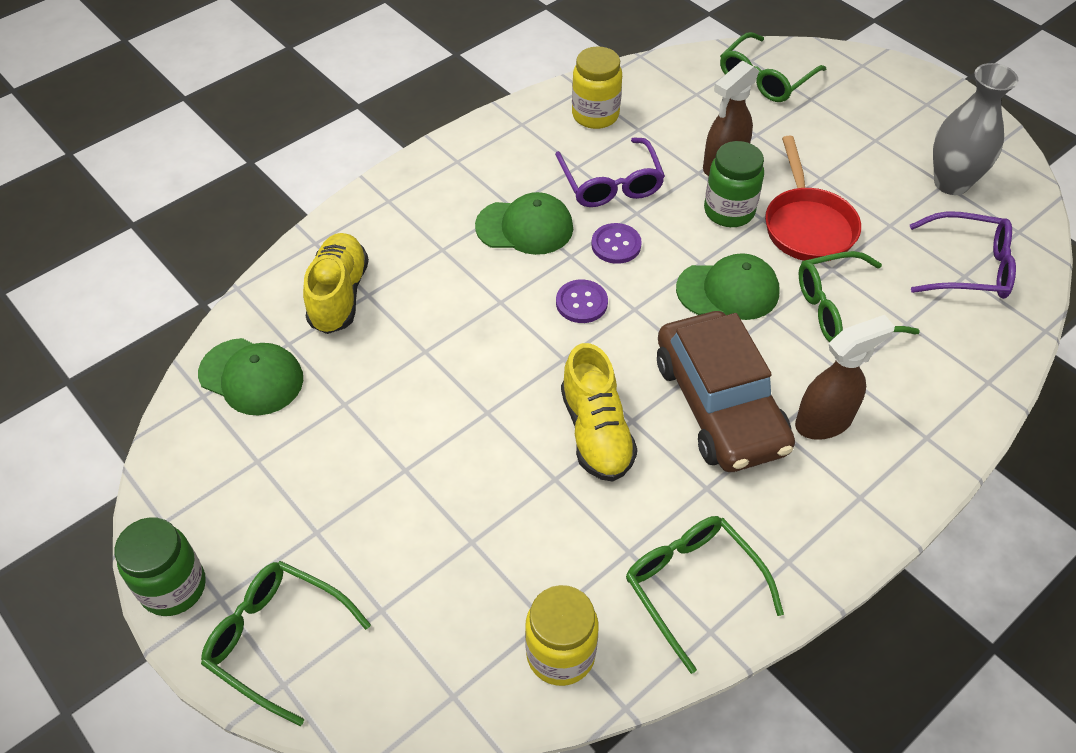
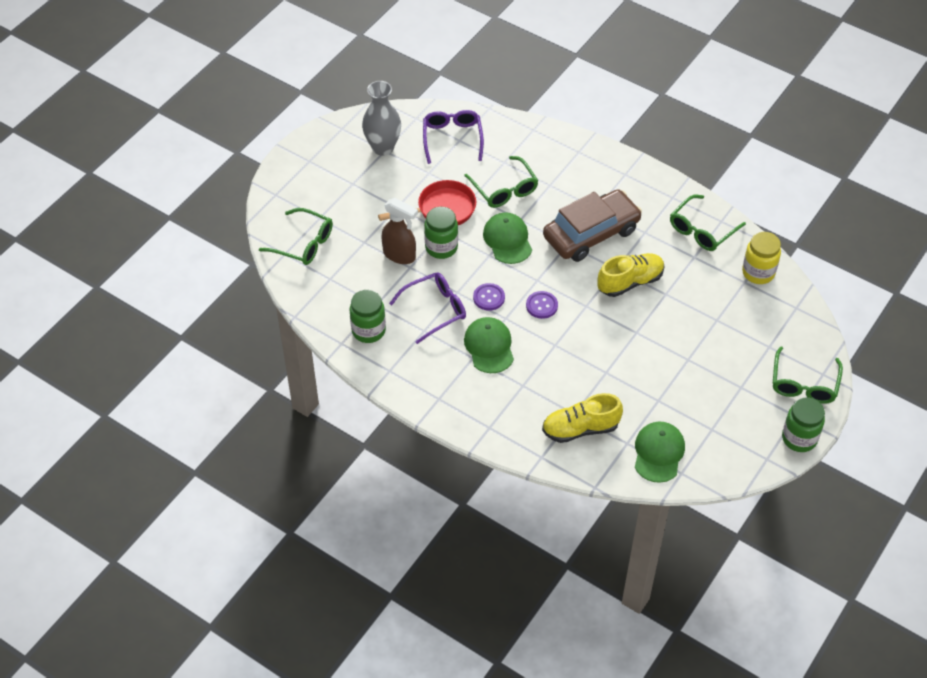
camera: 105 degrees left, 0 degrees up
(595, 115) = (368, 330): yellow jar -> green jar
(824, 421) = (585, 191): brown spray bottle -> none

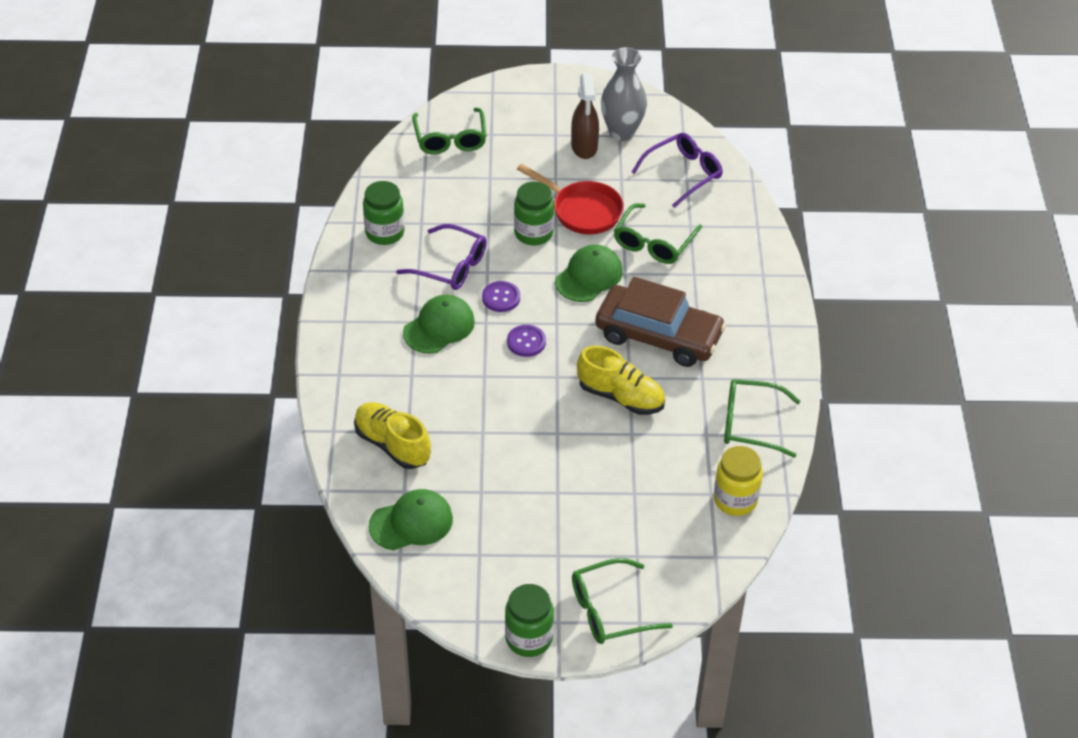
camera: 55 degrees right, 5 degrees down
(400, 255) = (496, 209): brown spray bottle -> brown spray bottle (584, 147)

